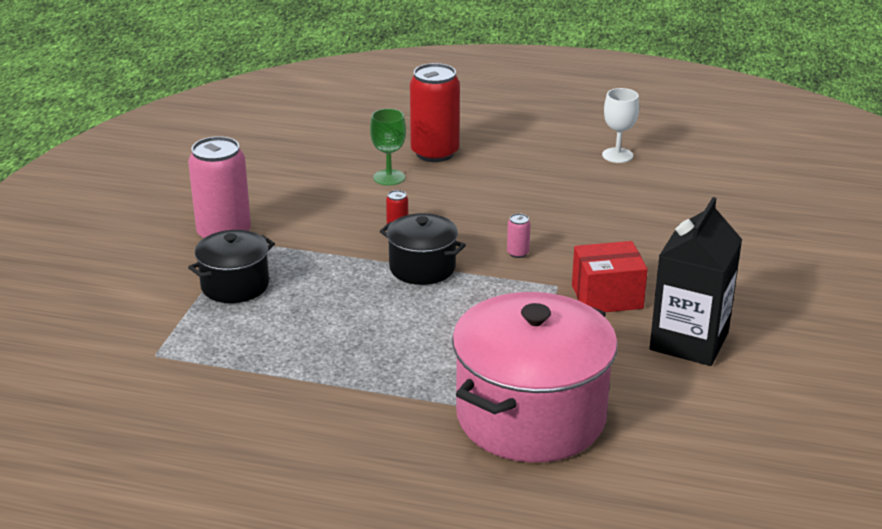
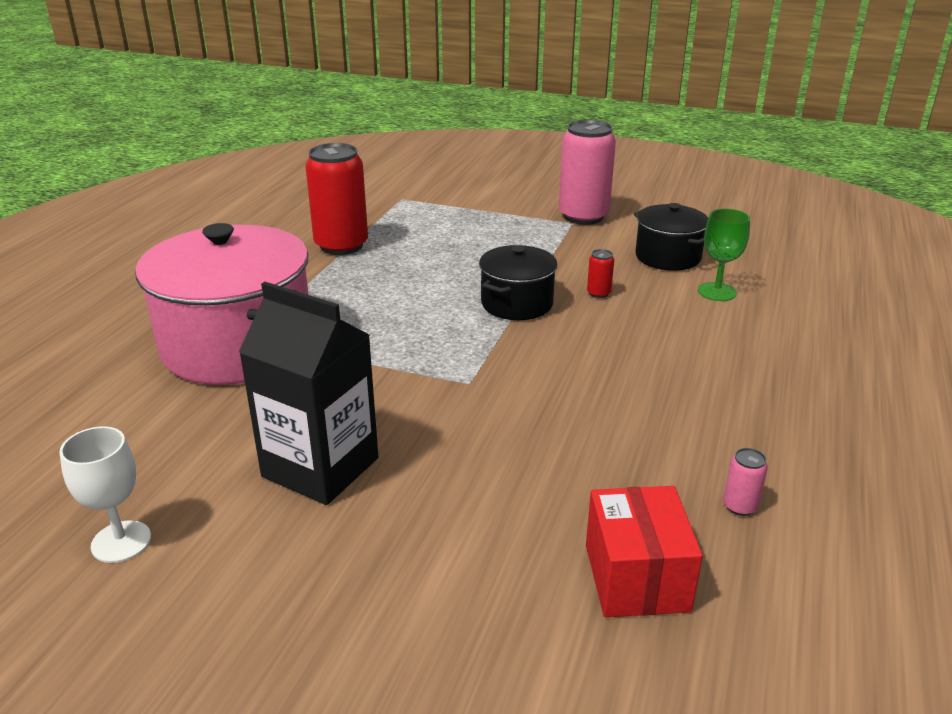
camera: 95 degrees right, 0 degrees up
(235, 285) = (495, 222): black pot -> black pot (668, 257)
(435, 153) = (792, 321): red can -> red can (341, 245)
(518, 253) = (544, 362): pink can -> pink can (740, 506)
(607, 297) = (437, 415): red box -> red box (636, 577)
(617, 155) = (850, 475): white goblet -> white goblet (121, 542)

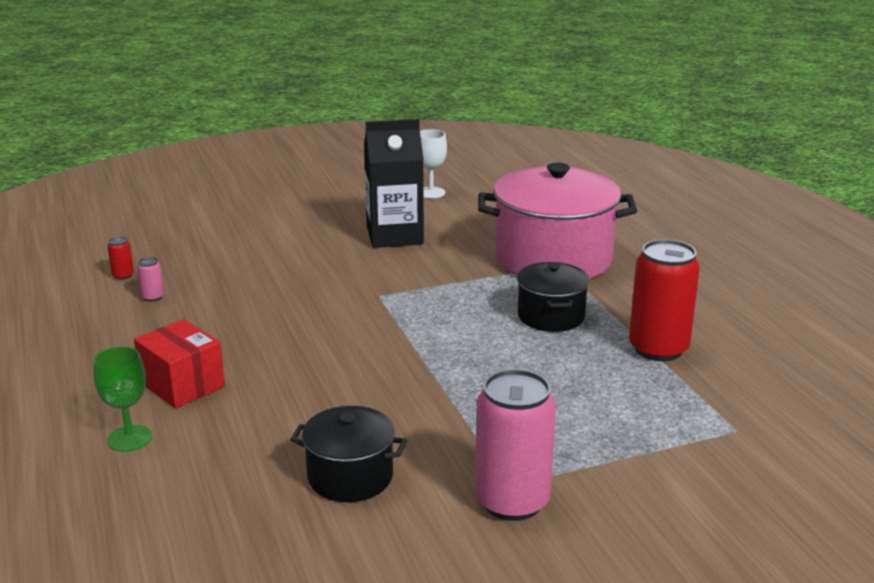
camera: 140 degrees right, 5 degrees down
(517, 304) = (426, 359): black pot -> black pot (551, 316)
(598, 293) = (372, 398): red can -> red can (123, 275)
(636, 577) = (191, 256): red box -> red box (182, 384)
(717, 292) = (263, 449): green goblet -> green goblet (129, 438)

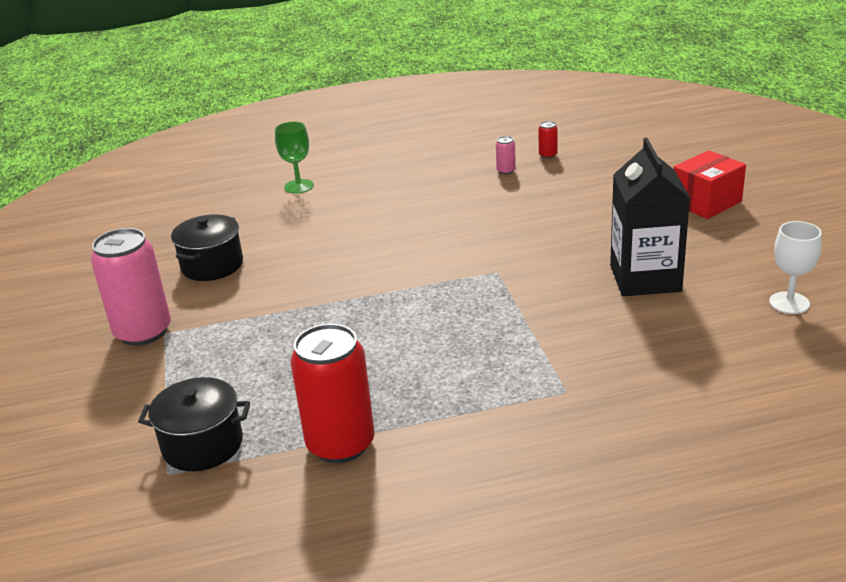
camera: 100 degrees right, 5 degrees up
(182, 384) = (361, 196): red box -> red box (706, 202)
(551, 316) = (432, 374): black pot -> black pot (202, 445)
(553, 259) = (582, 388): pink pot -> none

